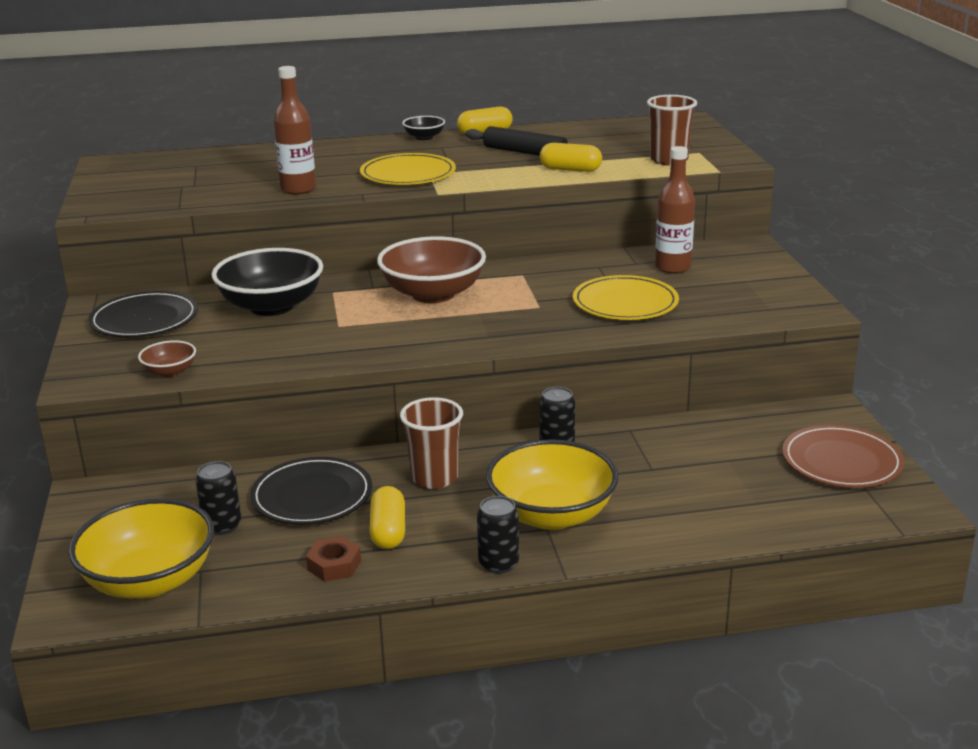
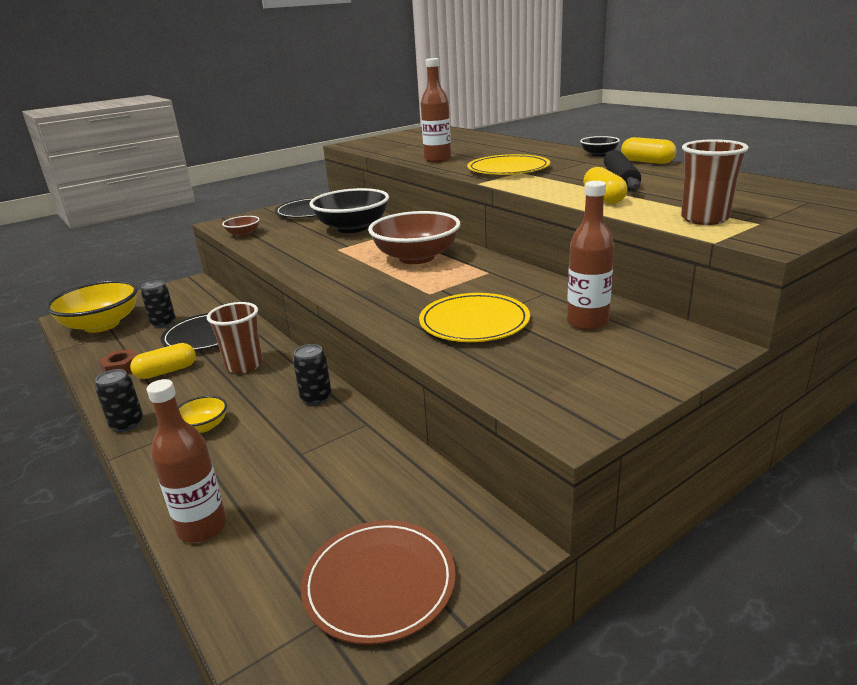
camera: 65 degrees right, 0 degrees up
(551, 515) = (204, 426): yellow bowl -> yellow bowl, size x0.47
(727, 528) = (202, 527): none -> brown bottle

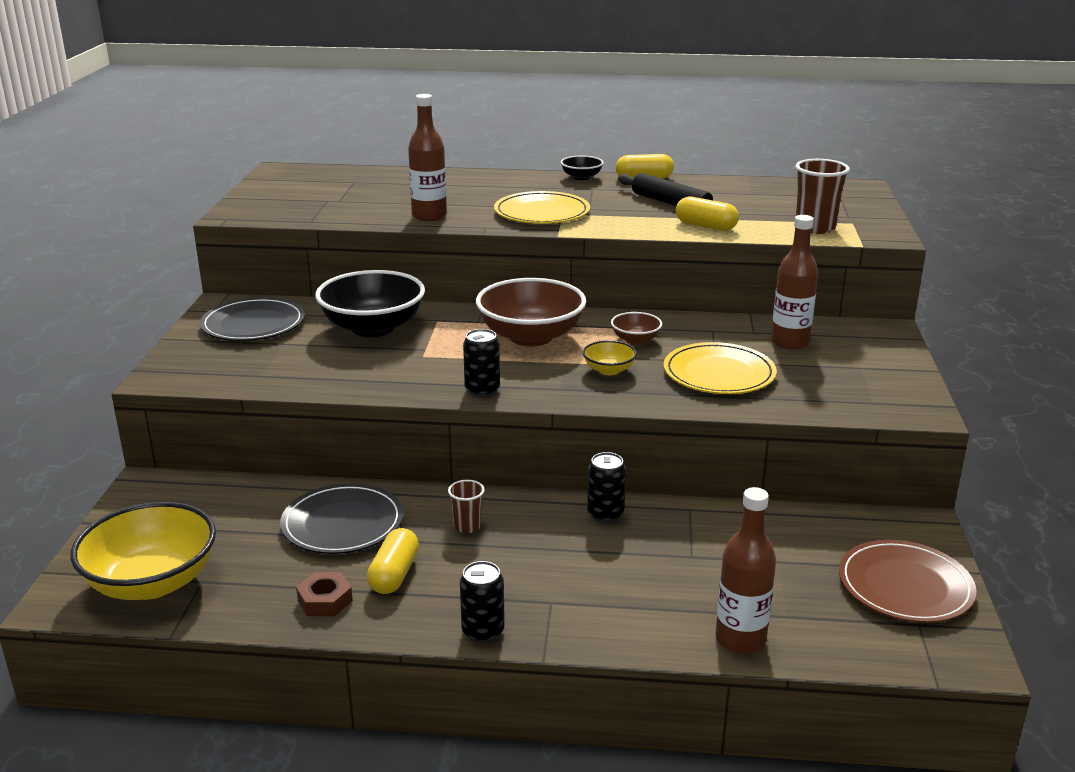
camera: 50 degrees left, 0 degrees up
(163, 323) = (245, 539): black can -> black can (482, 390)
(204, 426) = (563, 588): yellow bowl -> yellow bowl (609, 370)
(243, 234) = (244, 379): brown bowl -> brown bowl (635, 340)
(244, 365) = (467, 526): brown cup -> brown cup, size x0.57

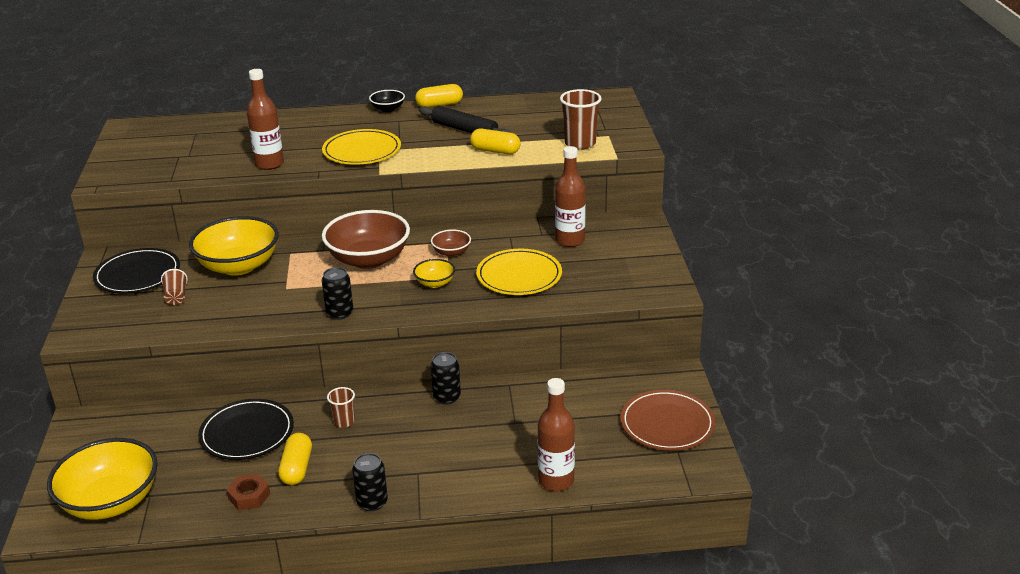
camera: 10 degrees left, 5 degrees up
(290, 351) = (176, 297): none -> brown cup
(373, 328) = (239, 266): black bowl -> yellow bowl

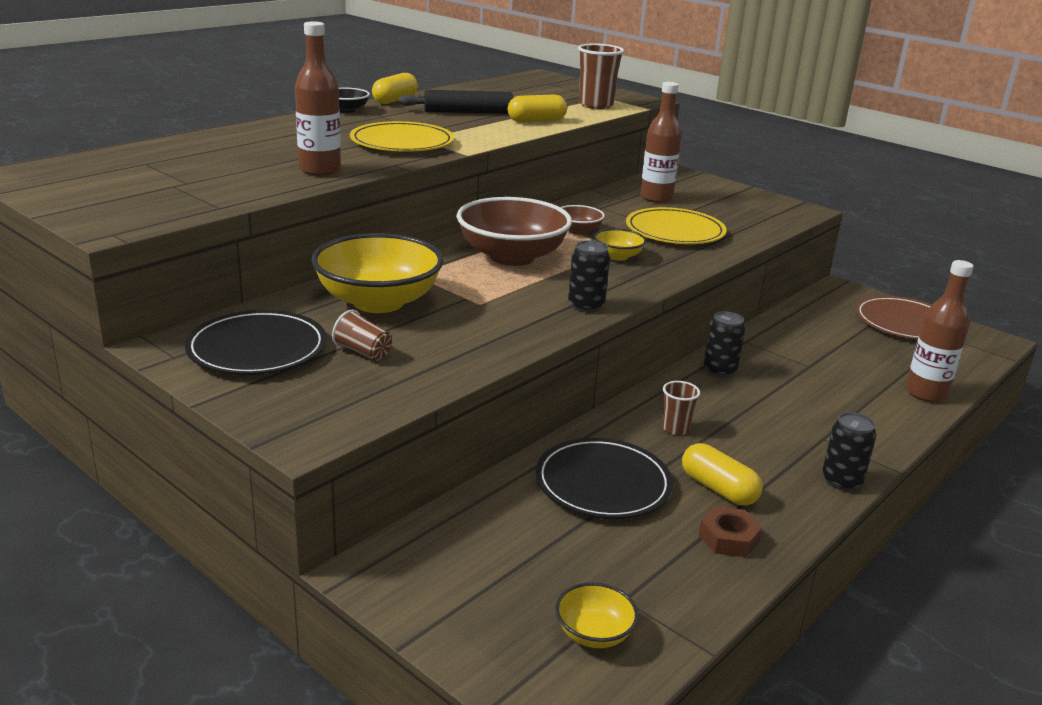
camera: 45 degrees left, 5 degrees down
(111, 502) = (594, 633): yellow bowl -> yellow bowl, size x0.47

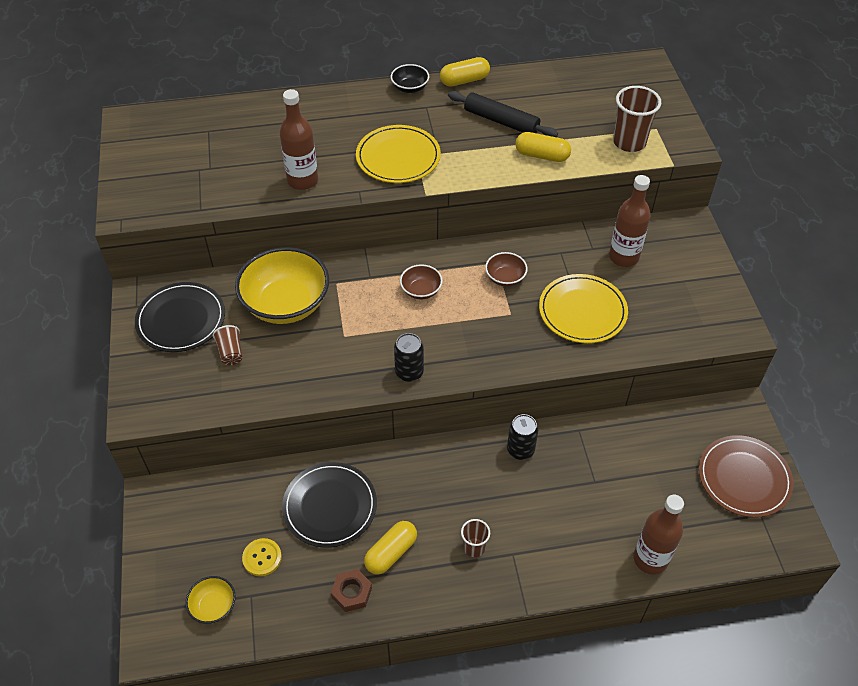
camera: 40 degrees right, 25 degrees up
(512, 257) = (421, 290): brown bowl -> brown bowl, size x0.47
(589, 560) = (262, 558): none -> yellow button
(618, 256) = (498, 324): yellow bowl -> none
(675, 428) = (424, 487): brown cup -> brown cup (474, 547)
(718, 489) = (391, 553): yellow capsule -> yellow capsule turned 45 degrees clockwise
(841, 481) = (476, 595): black can -> none

